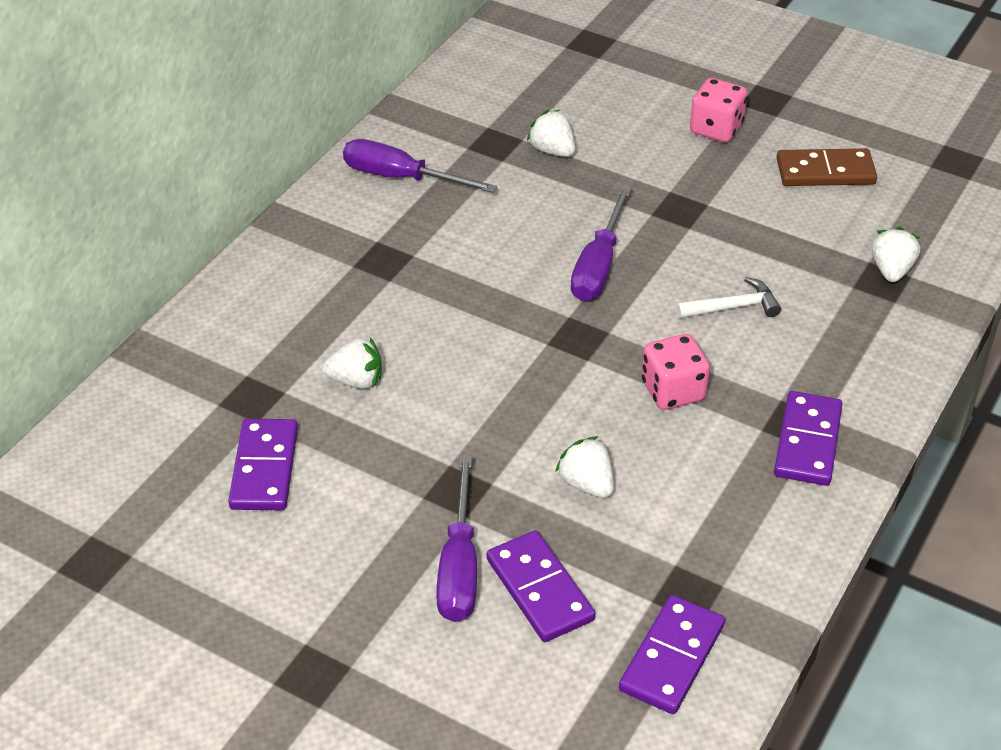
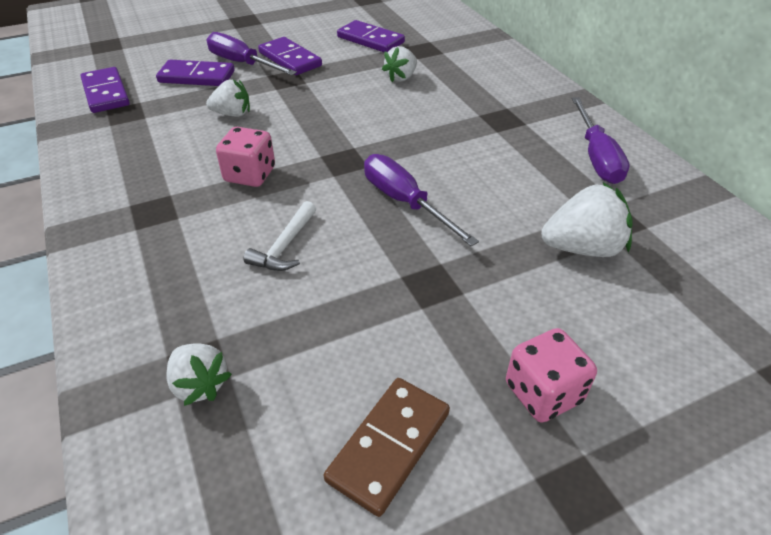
camera: 125 degrees right, 0 degrees up
(401, 178) = (596, 157): purple screwdriver -> purple screwdriver turned 120 degrees clockwise
(552, 150) = (582, 248): white strawberry -> white strawberry, size x1.52
(807, 442) = (132, 207): purple domino -> purple domino (290, 59)

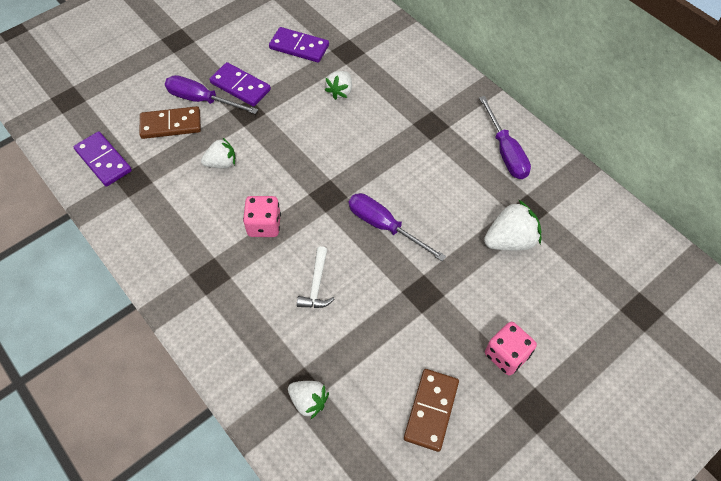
camera: 15 degrees left, 15 degrees up
(197, 77) = (171, 124): purple domino -> brown domino

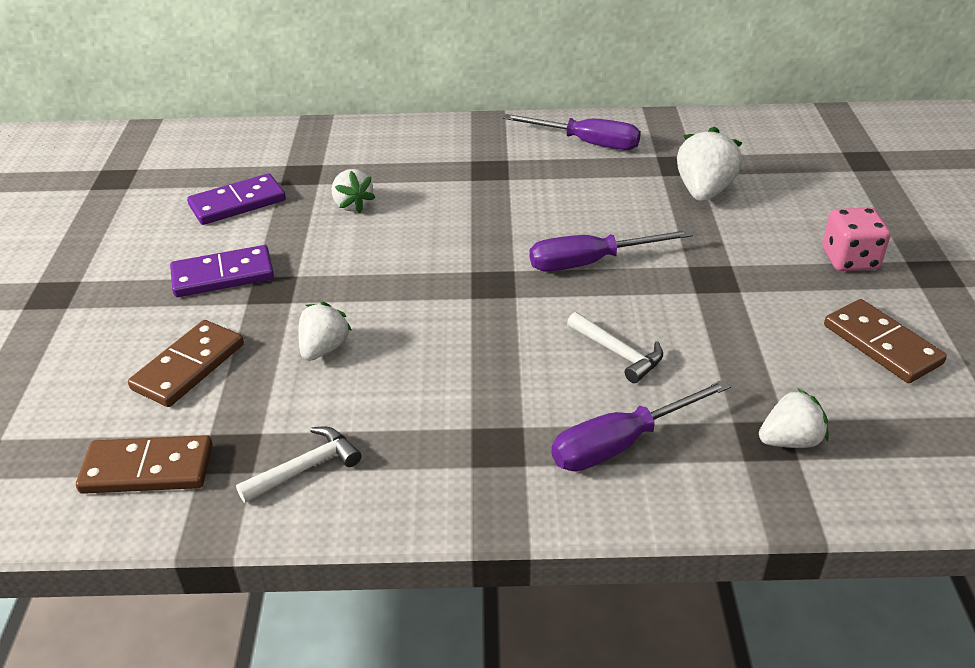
camera: 50 degrees left, 20 degrees down
(104, 160) = (148, 469): purple domino -> brown domino
(143, 213) = (306, 468): none -> white hammer
(202, 100) = (192, 318): purple screwdriver -> purple screwdriver (621, 443)
(264, 225) = (474, 356): pink dice -> none

